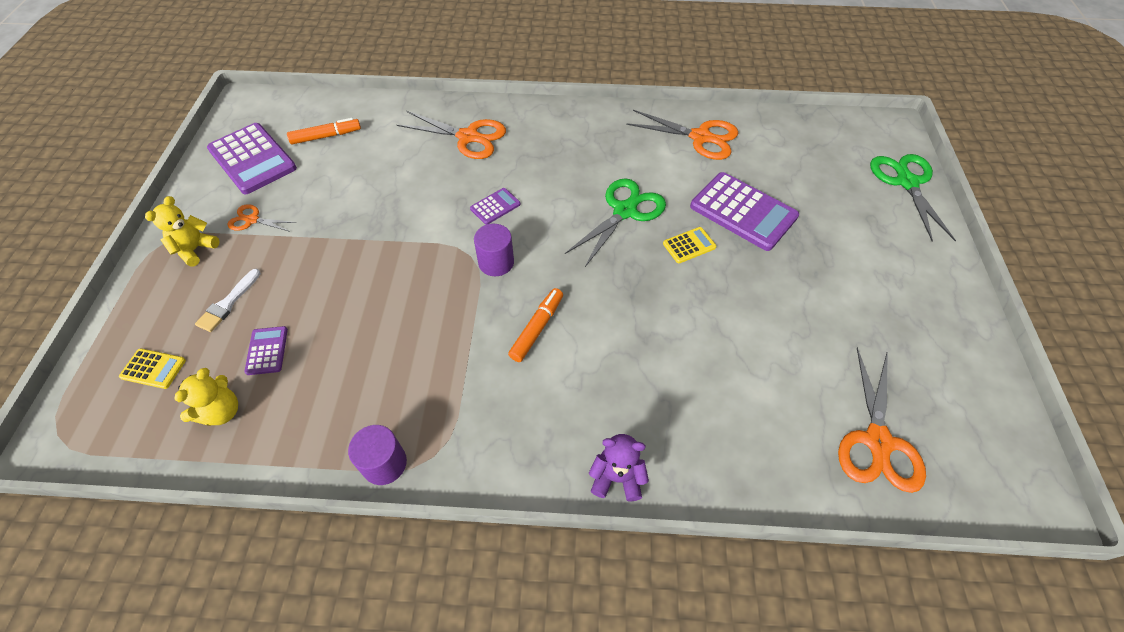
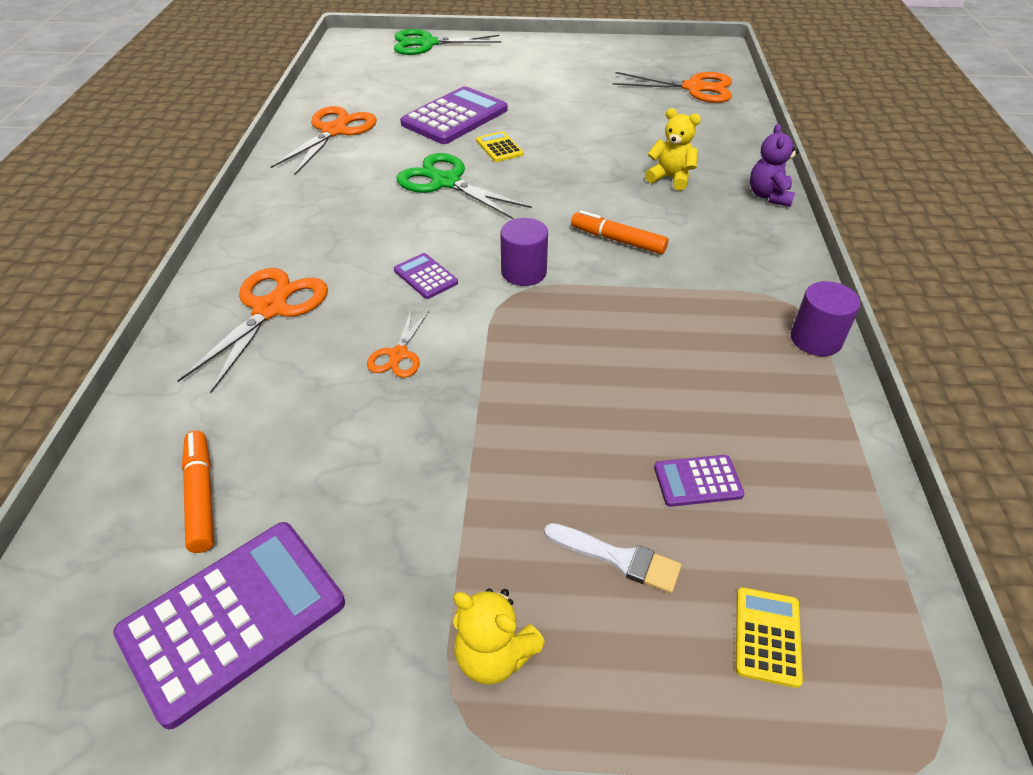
camera: 90 degrees left, 10 degrees down
(222, 411) = (808, 512): yellow teddy bear -> yellow teddy bear (670, 178)
(252, 220) = (420, 571): orange scissors -> orange scissors (398, 354)

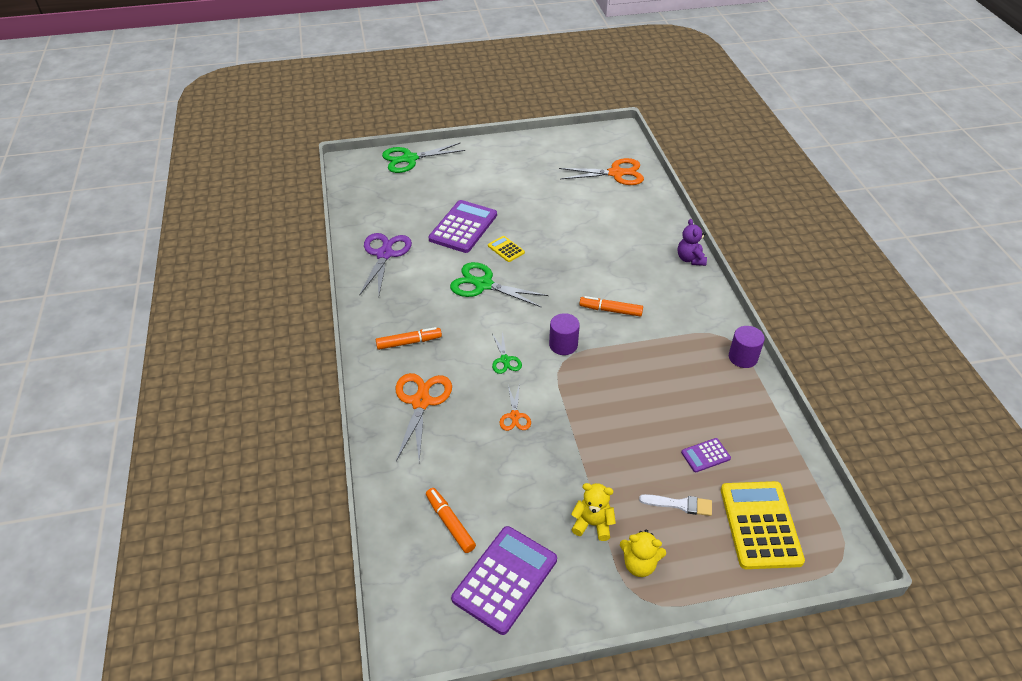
camera: 15 degrees left, 0 degrees up
(301, 232) = (409, 342): none -> orange marker
(334, 131) = (384, 254): orange scissors -> purple scissors
(425, 276) = (505, 360): purple calculator -> green scissors
(670, 178) = (626, 255): yellow teddy bear -> yellow teddy bear (592, 524)
(767, 636) = (760, 525): yellow calculator -> yellow calculator, size x2.09

